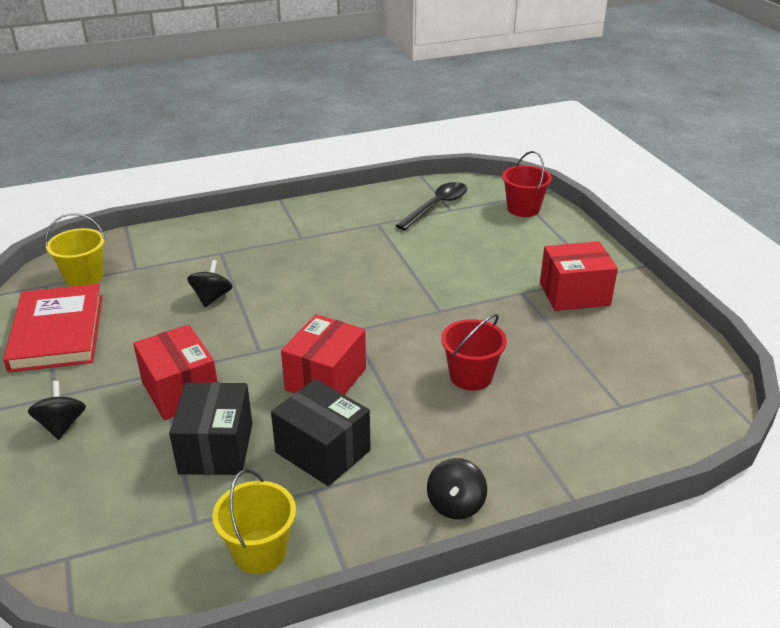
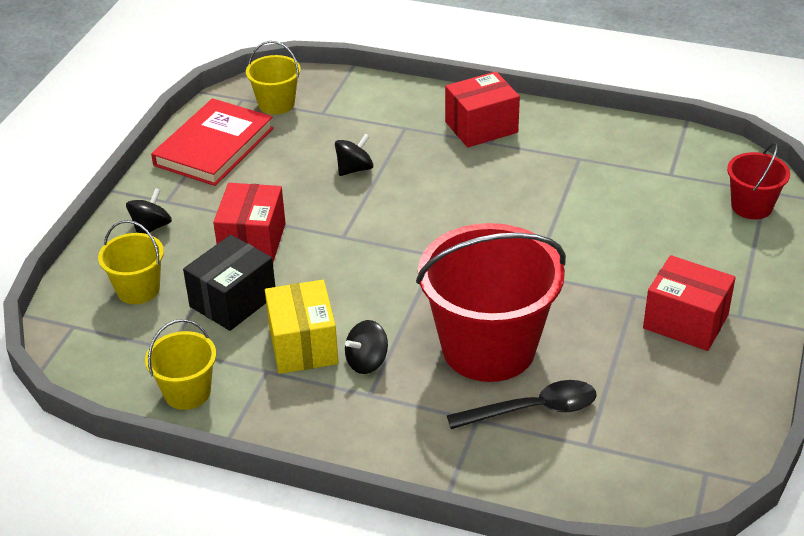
camera: 40 degrees right, 5 degrees up
(106, 486) = (138, 289): none -> yellow bucket
(323, 451) = (303, 345): black box -> yellow box
(325, 379) = (368, 287): red box -> red box (481, 127)
(436, 206) = (660, 164): black spoon -> black spoon (533, 410)
(455, 504) = (354, 441): black spinning top -> black spinning top (367, 362)
(471, 376) = (488, 348): red bucket -> red bucket, size x2.07

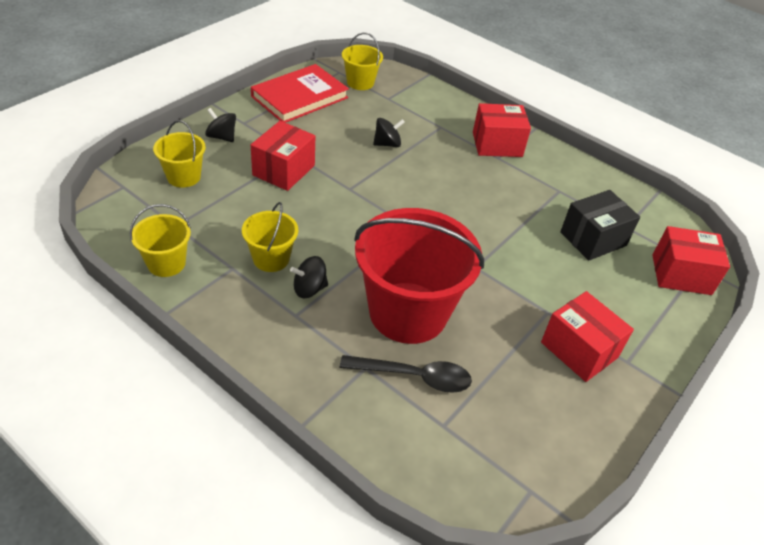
camera: 15 degrees right, 5 degrees up
(151, 227) = (222, 137): black spinning top -> black spinning top turned 105 degrees counterclockwise
(233, 301) = (242, 208): black box -> black box (593, 239)
(303, 345) = (271, 259): yellow box -> yellow bucket
(751, 206) = (681, 274): red bucket -> red box

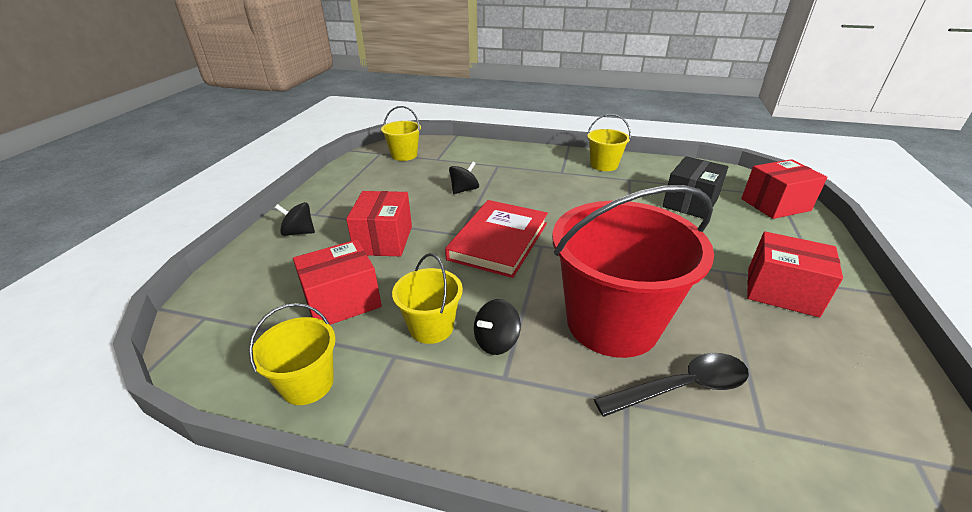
camera: 20 degrees left, 10 degrees down
(183, 177) = (276, 282): yellow bucket -> yellow bucket (604, 165)
(300, 97) = (357, 179): red book -> red book (498, 241)
(497, 144) = (552, 164): red box -> red box (342, 301)

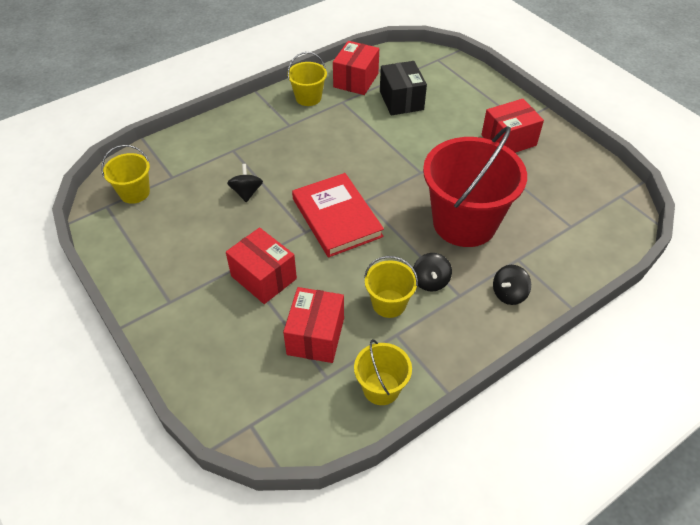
camera: 50 degrees left, 15 degrees up
(299, 232) = (189, 324): black spinning top -> black spinning top (509, 294)
(682, 387) = (528, 232): black spoon -> none
(775, 204) = (444, 70): red box -> red box (356, 80)

